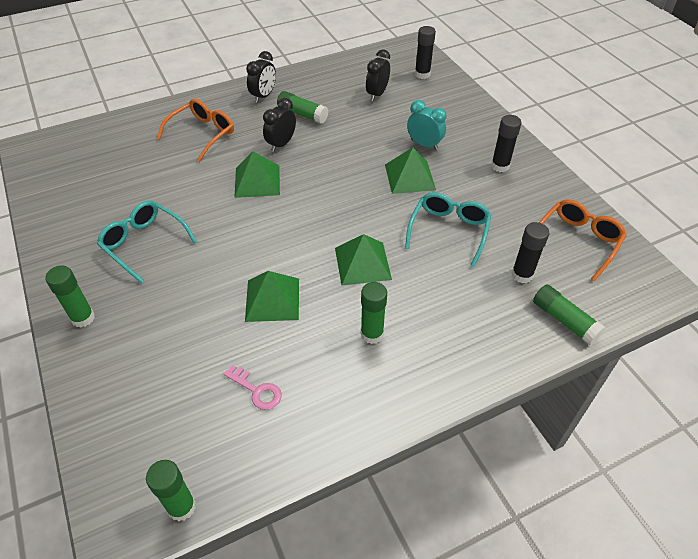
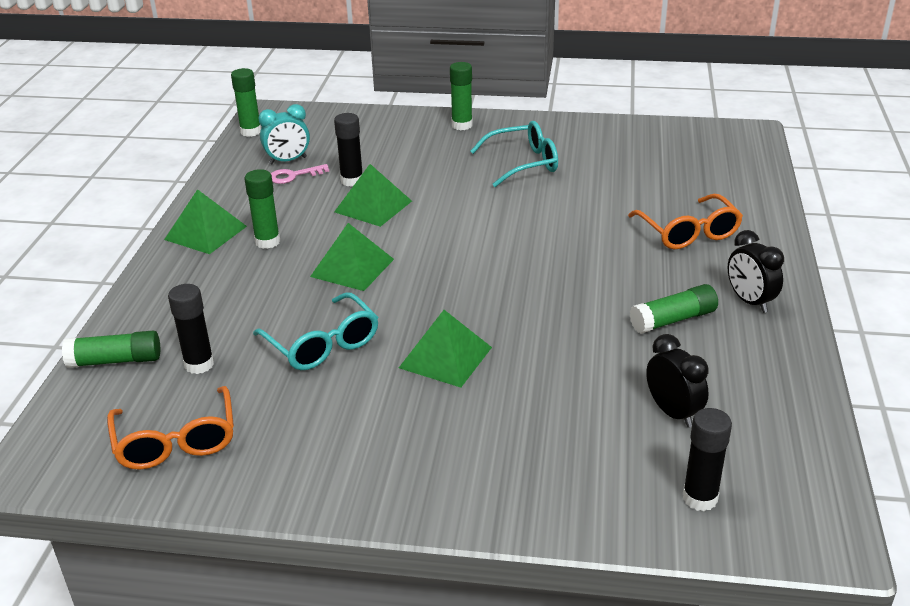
camera: 125 degrees right, 15 degrees down
(257, 181) = (556, 244): green pyramid -> green pyramid (206, 232)
(281, 144) = (615, 281): black clock -> none
(424, 144) = (498, 402): turquoise clock -> turquoise clock (288, 161)
(500, 166) = (376, 454): black glue stick -> black glue stick (352, 181)

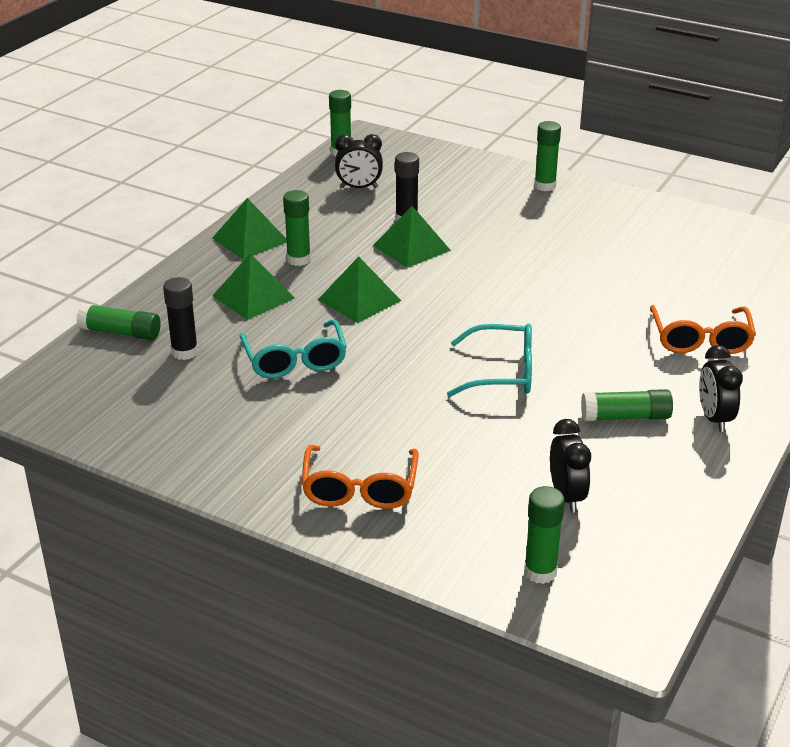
camera: 20 degrees right, 0 degrees up
(176, 441) = (134, 408): orange glasses -> orange glasses (360, 488)
(288, 161) = (359, 187): turquoise clock -> black clock
(294, 176) = (356, 203): pink key -> none
(445, 357) = (393, 398): green pyramid -> green pyramid (253, 297)
(522, 163) = (580, 236): turquoise glasses -> turquoise glasses (501, 373)
(700, 498) = (540, 572): black glue stick -> green glue stick

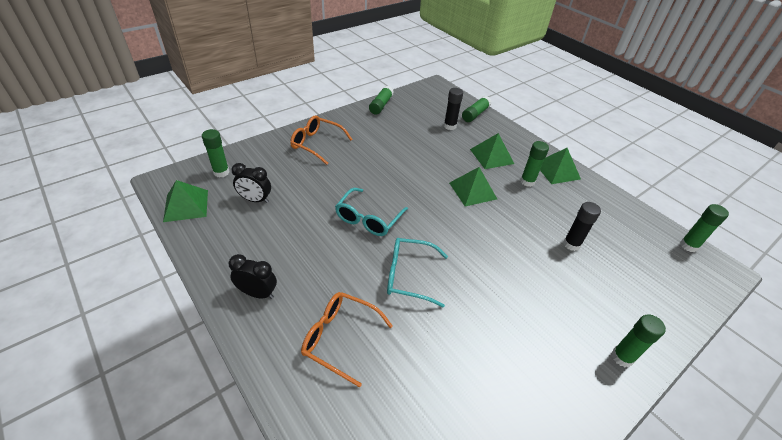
camera: 110 degrees right, 10 degrees up
(295, 360) = (425, 153): turquoise glasses -> turquoise glasses (409, 276)
(359, 187) = (625, 236): black clock -> none
(411, 247) = (529, 232): green pyramid -> green pyramid (186, 205)
(625, 417) = (292, 252): green glue stick -> green glue stick (381, 105)

